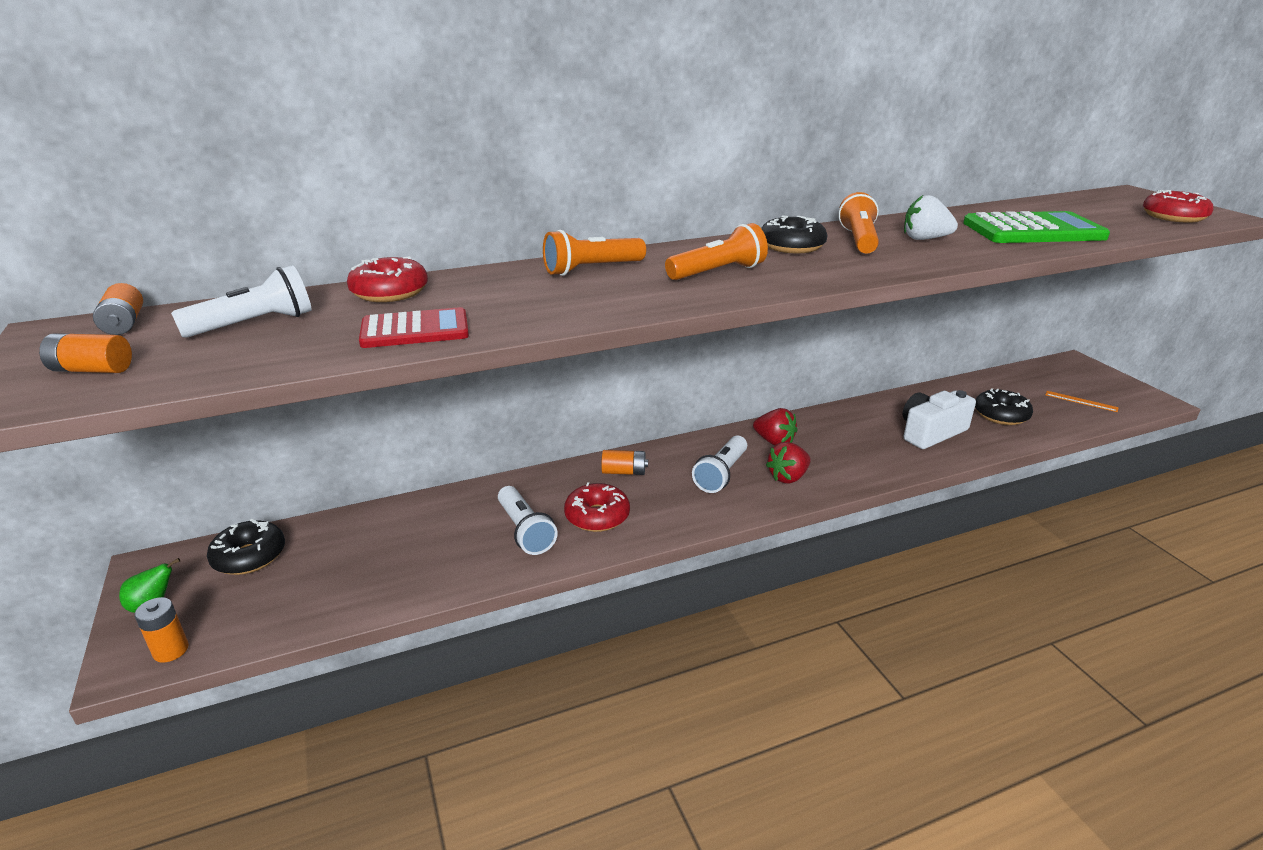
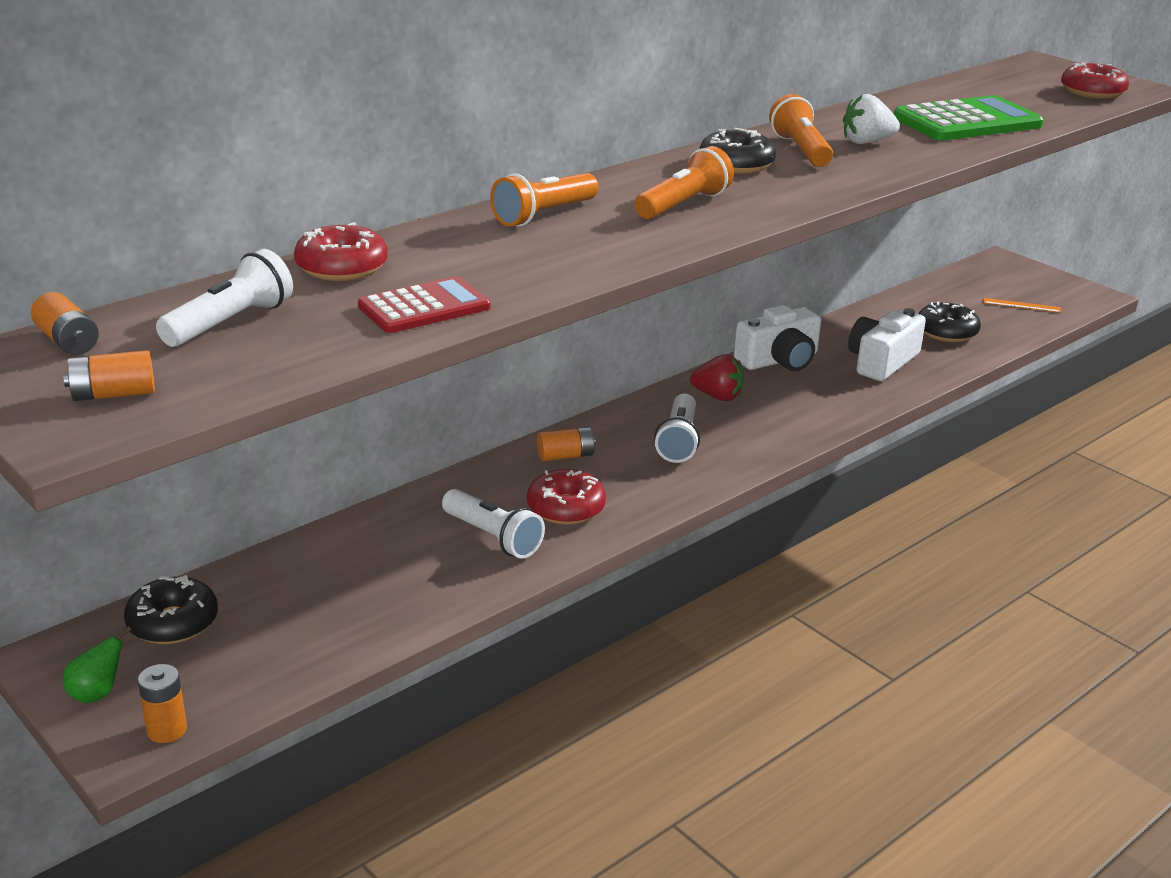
camera: 20 degrees left, 0 degrees up
(788, 477) = (753, 433): red strawberry -> none
(841, 419) = (779, 360): none -> white camera

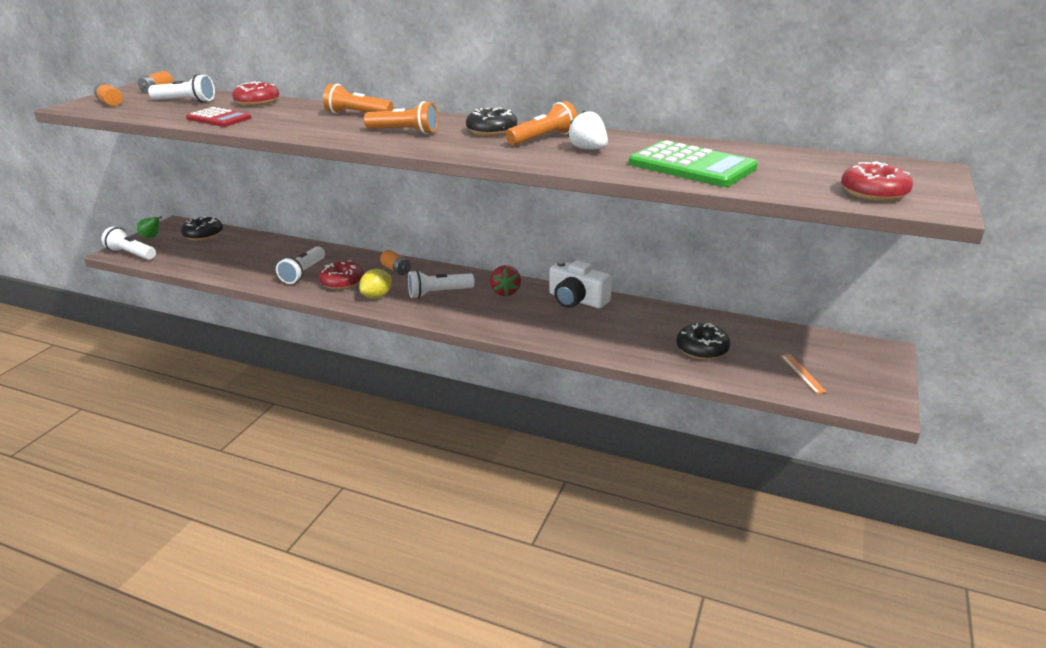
camera: 65 degrees right, 0 degrees up
(167, 730) = (131, 254): orange battery -> white flashlight
(645, 489) = (377, 296): none -> yellow lemon
(882, 362) = (618, 333): white camera -> none

